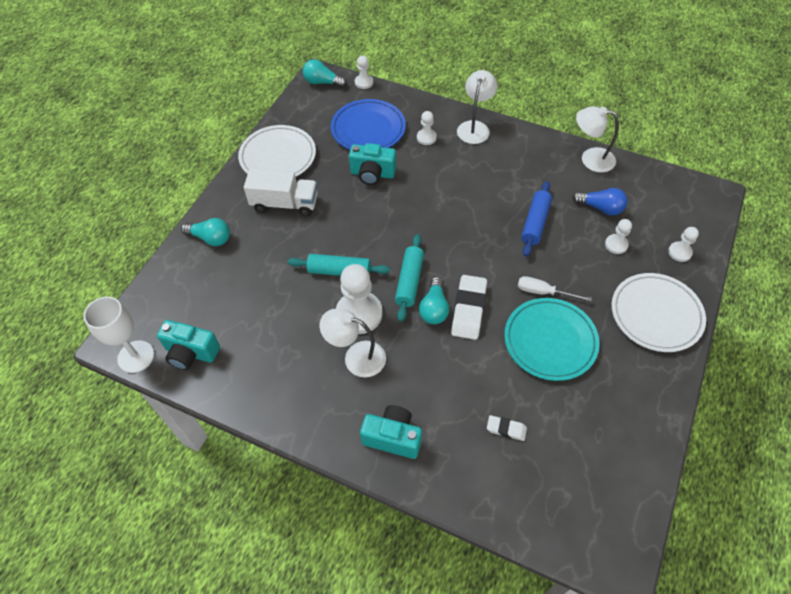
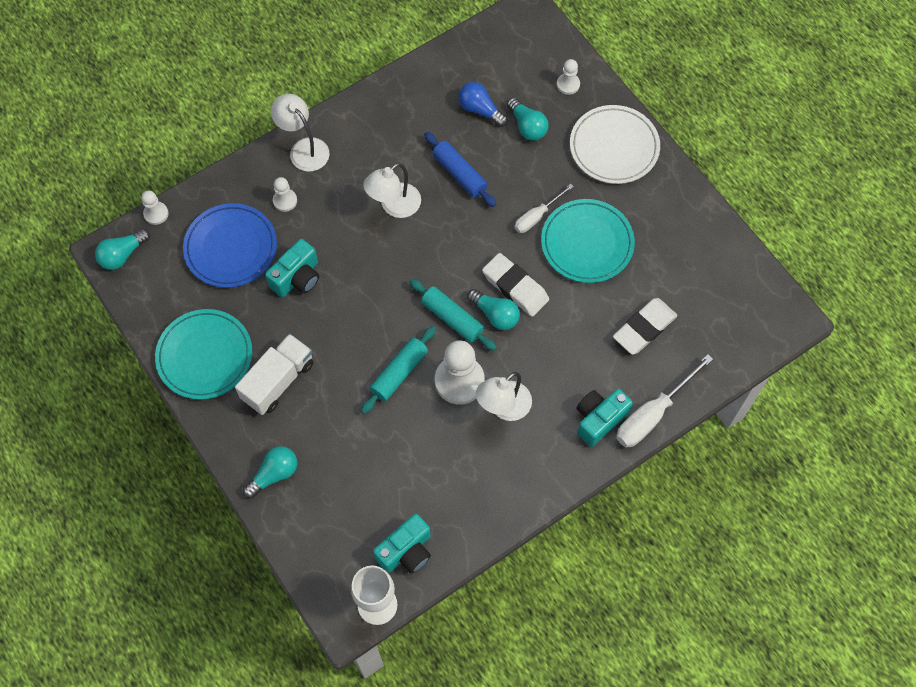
camera: 60 degrees left, 10 degrees up
(278, 156) = (205, 356): white plate -> turquoise plate
(428, 481) = (652, 414): none -> white screwdriver
(506, 429) = (644, 328): white eraser -> white eraser, size x1.87
(590, 159) = (418, 77): white lamp -> white lamp (394, 206)
(600, 208) = (480, 110): blue light bulb -> blue light bulb turned 105 degrees counterclockwise
(616, 245) = (527, 126): white pawn -> turquoise light bulb

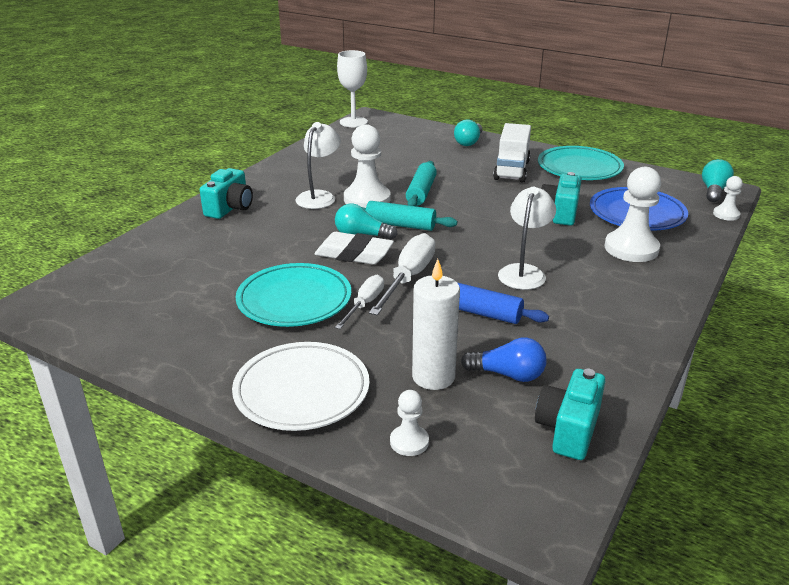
camera: 155 degrees right, 35 degrees down
(285, 201) = (631, 248): white pawn -> white pawn, size x1.94
(304, 148) = (663, 285): white lamp -> none
(406, 551) = (349, 138): turquoise camera -> turquoise camera (568, 429)
(527, 126) = (433, 377): turquoise light bulb -> white candle
(644, 328) = (204, 261): white eraser -> none
(652, 414) = (180, 220): white screwdriver -> white screwdriver (408, 278)

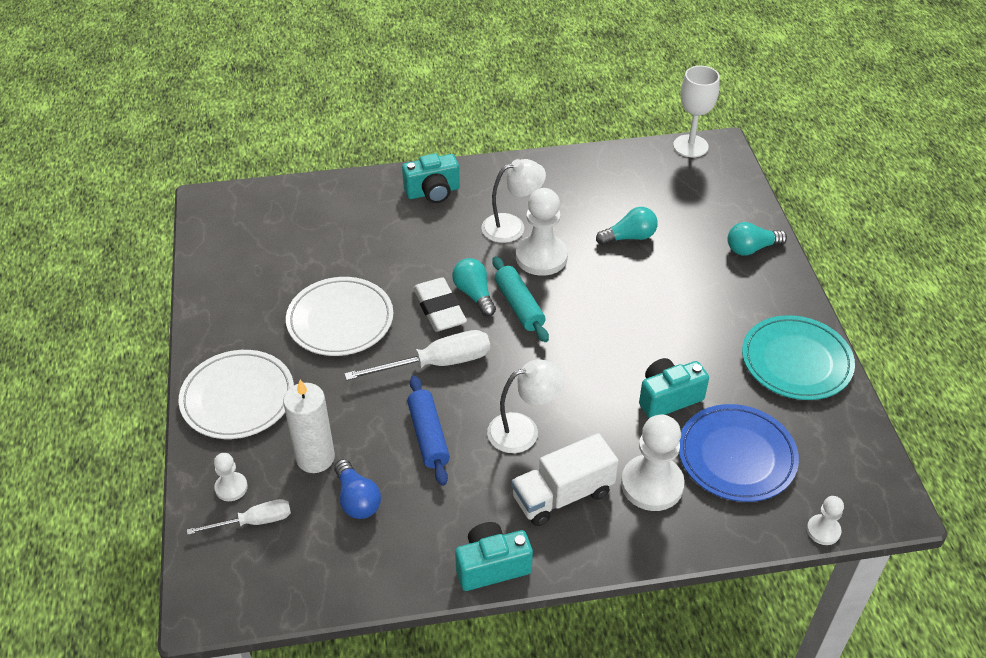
camera: 50 degrees right, 15 degrees up
(294, 300) = (340, 320): turquoise plate -> white plate
(364, 304) = (372, 362): white screwdriver -> white screwdriver (253, 522)
(421, 192) = (596, 281): turquoise rolling pin -> none
(511, 170) = (723, 315): white truck -> white truck (562, 495)
(568, 429) = (318, 570): turquoise camera -> turquoise camera (491, 566)
(713, 191) = (875, 497): turquoise light bulb -> turquoise light bulb (629, 237)

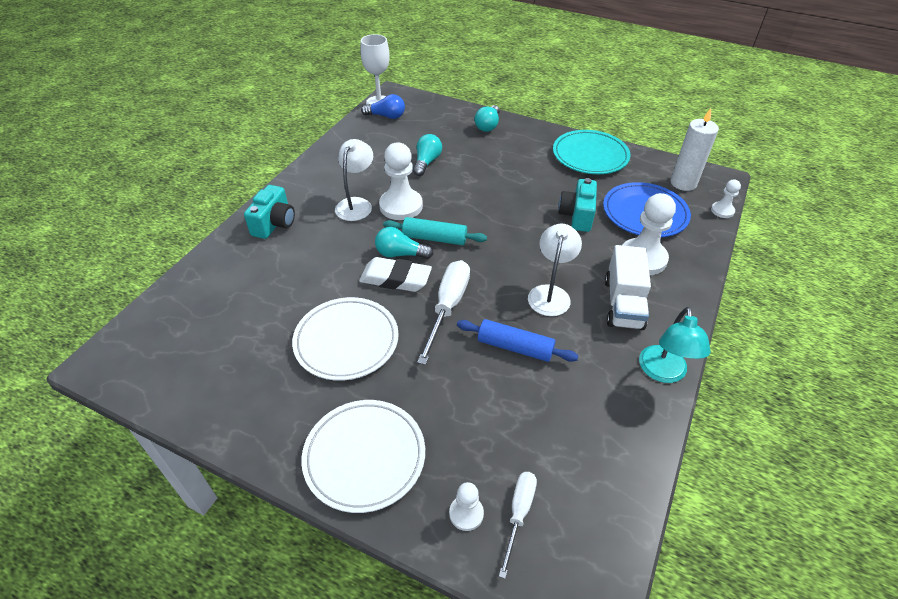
camera: 55 degrees left, 0 degrees up
(315, 458) = (480, 431): white candle -> white candle (683, 183)
(357, 499) = (546, 424): blue light bulb -> blue light bulb (386, 116)
(491, 566) = (663, 373): turquoise camera -> turquoise lamp

